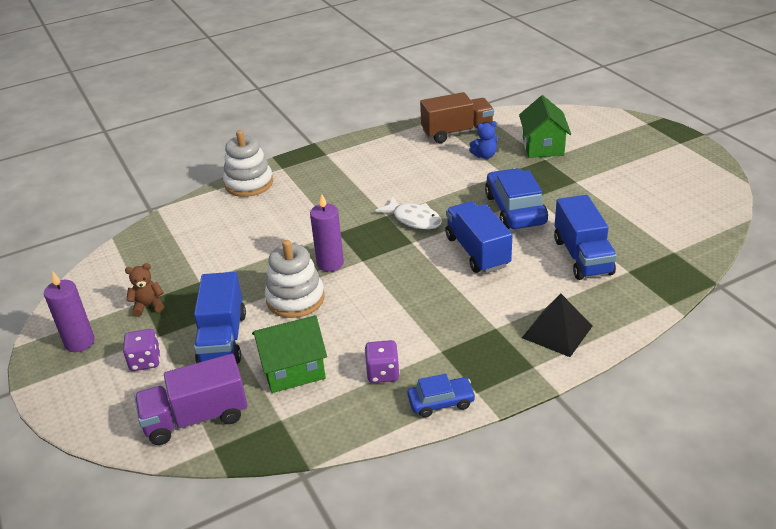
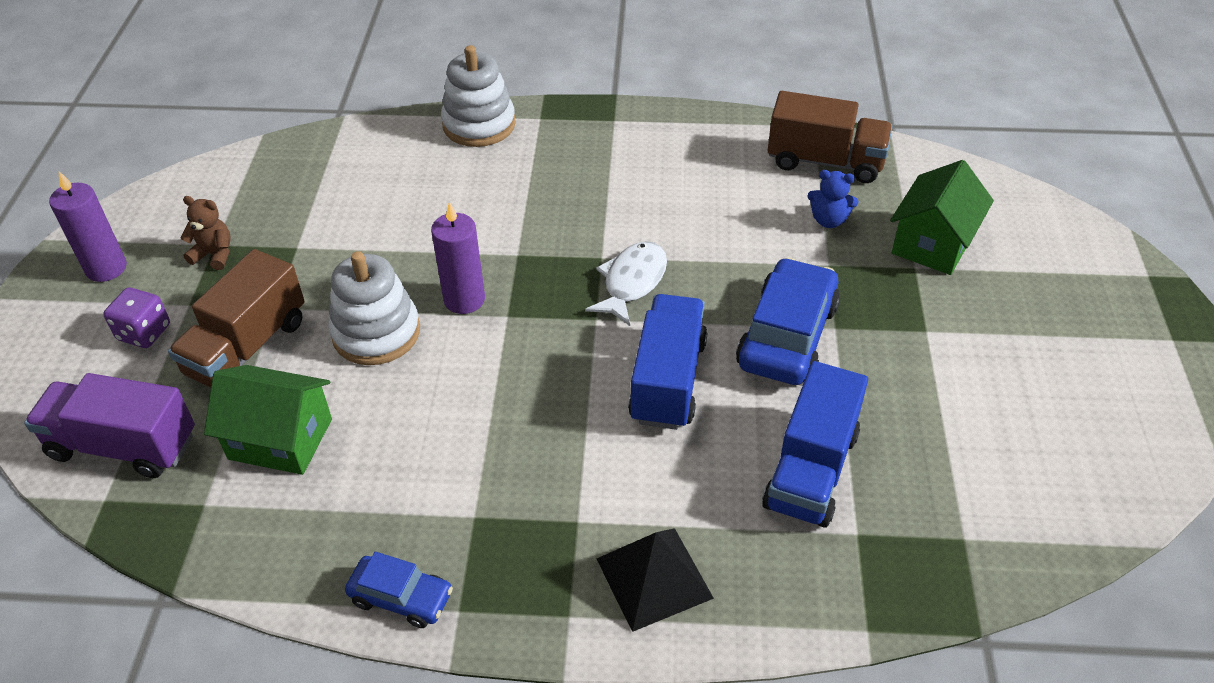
camera: 30 degrees right, 10 degrees up
(223, 339) = (247, 347): blue truck -> brown truck
(383, 373) = (374, 508): purple dice -> none
(414, 219) = (632, 282): white fish -> white fish turned 135 degrees counterclockwise

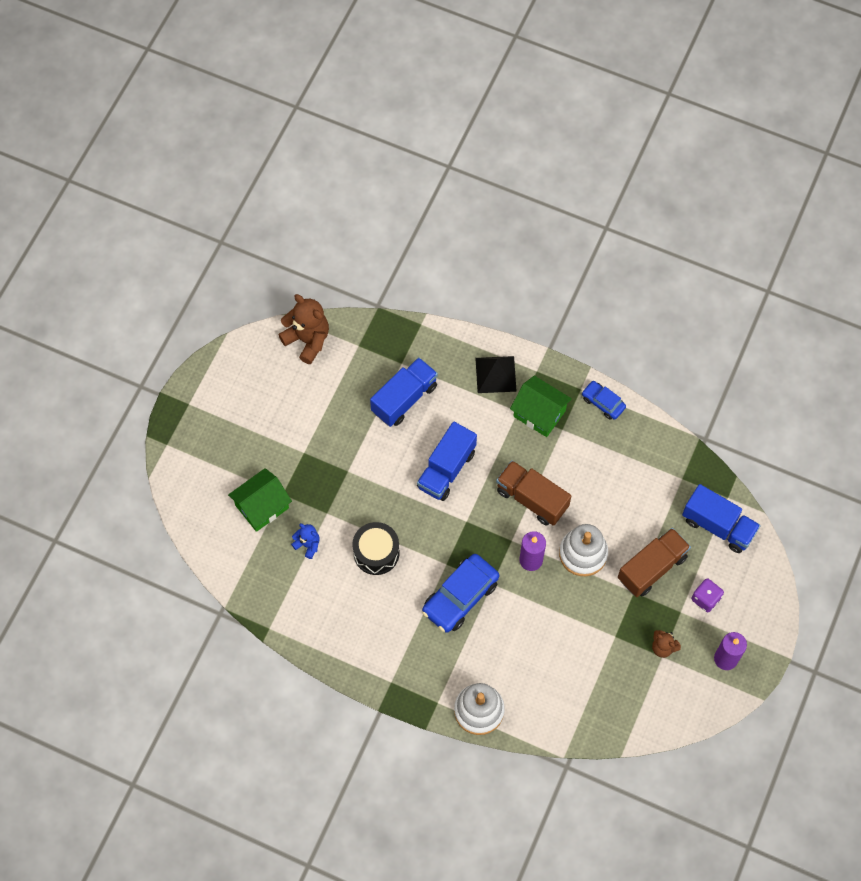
camera: 160 degrees left, 20 degrees up
(123, 446) = (718, 525): purple truck -> blue truck
(280, 439) = (642, 502): green house -> green house (539, 413)
(632, 282) = (437, 539): white fish -> none
(718, 240) = (376, 553): none -> black drum
(787, 336) = (374, 474): blue car -> blue car (460, 597)
(825, 161) = (281, 593): brown truck -> brown truck (532, 499)
(1068, 514) = (307, 340): none -> brown teddy bear

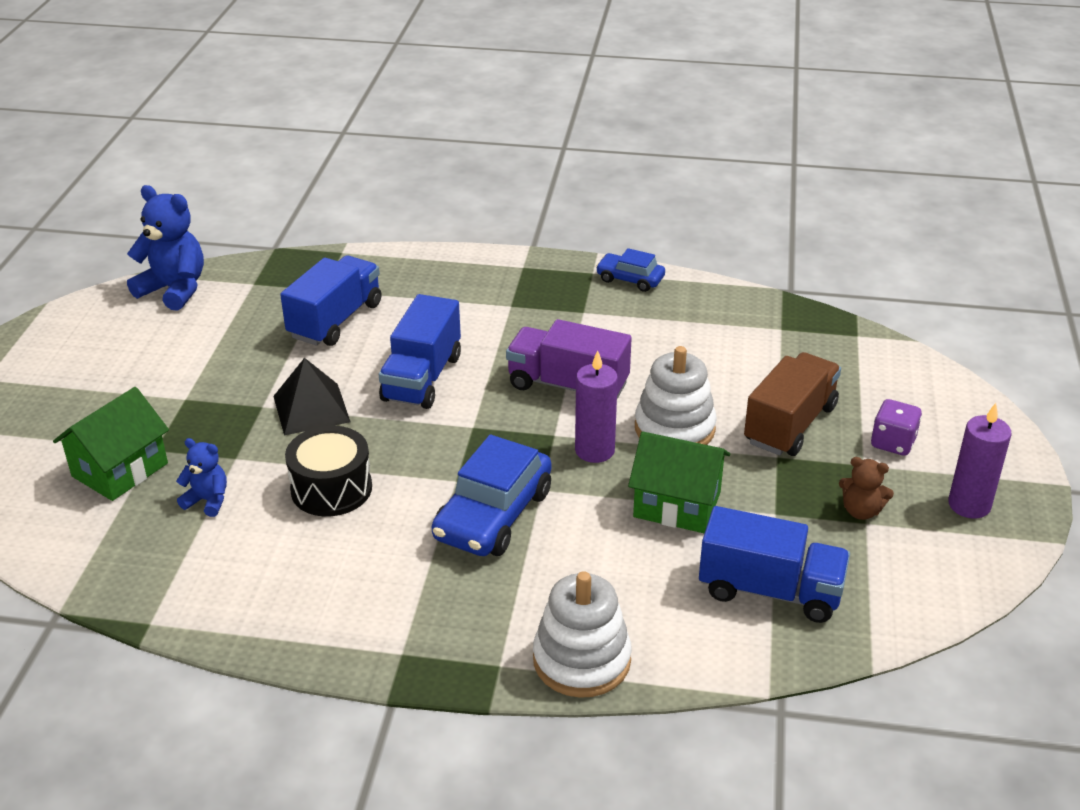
camera: 15 degrees left, 30 degrees down
(307, 340) = (174, 290): brown teddy bear -> blue teddy bear
(495, 374) = (465, 278): black pyramid -> black pyramid (311, 408)
(532, 499) = (568, 385): brown truck -> purple truck
(539, 413) = (543, 303): green house -> green house (677, 504)
(718, 525) = (861, 364): blue truck -> blue truck (770, 590)

